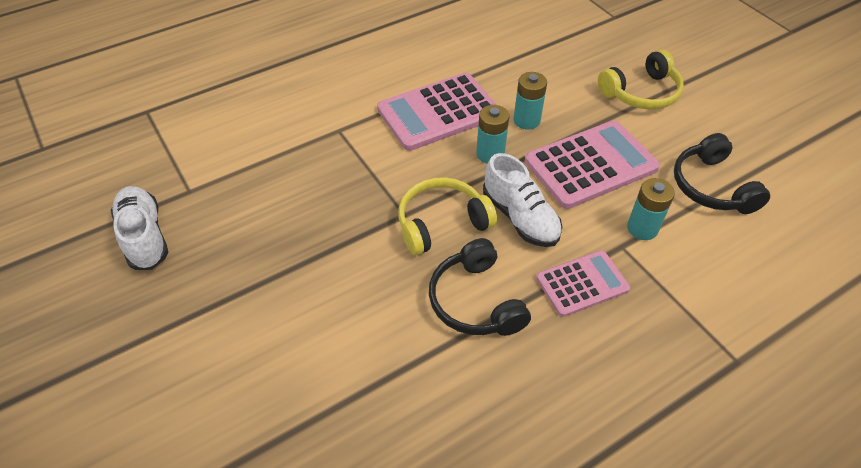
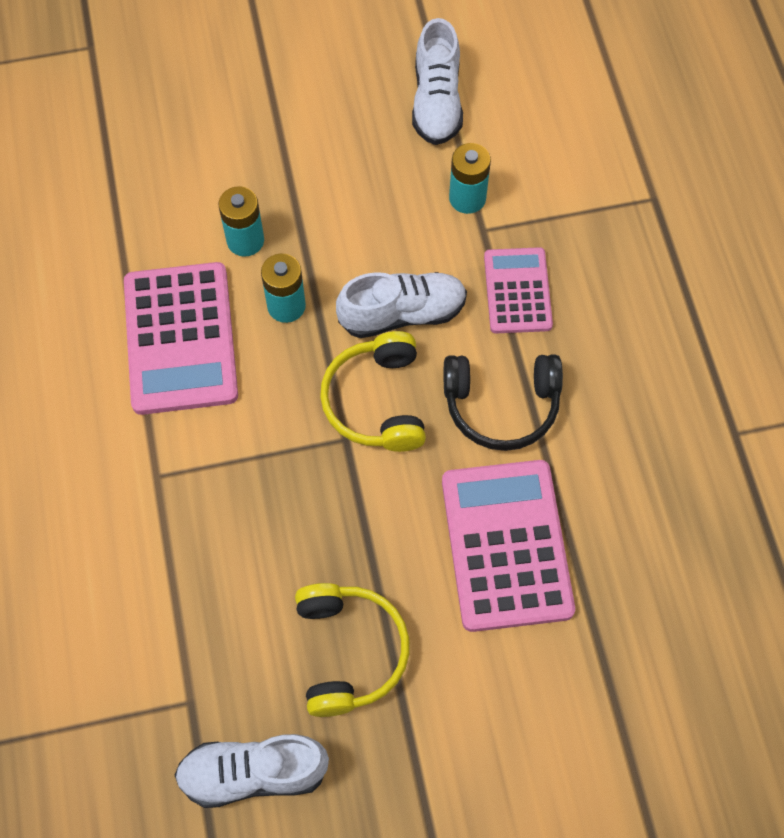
camera: 70 degrees left, 15 degrees up
(590, 165) = (352, 204): pink calculator -> pink calculator (506, 545)
(641, 93) = (256, 92): yellow headphones -> yellow headphones (349, 651)
(711, 186) = (436, 101): black headphones -> white shoe

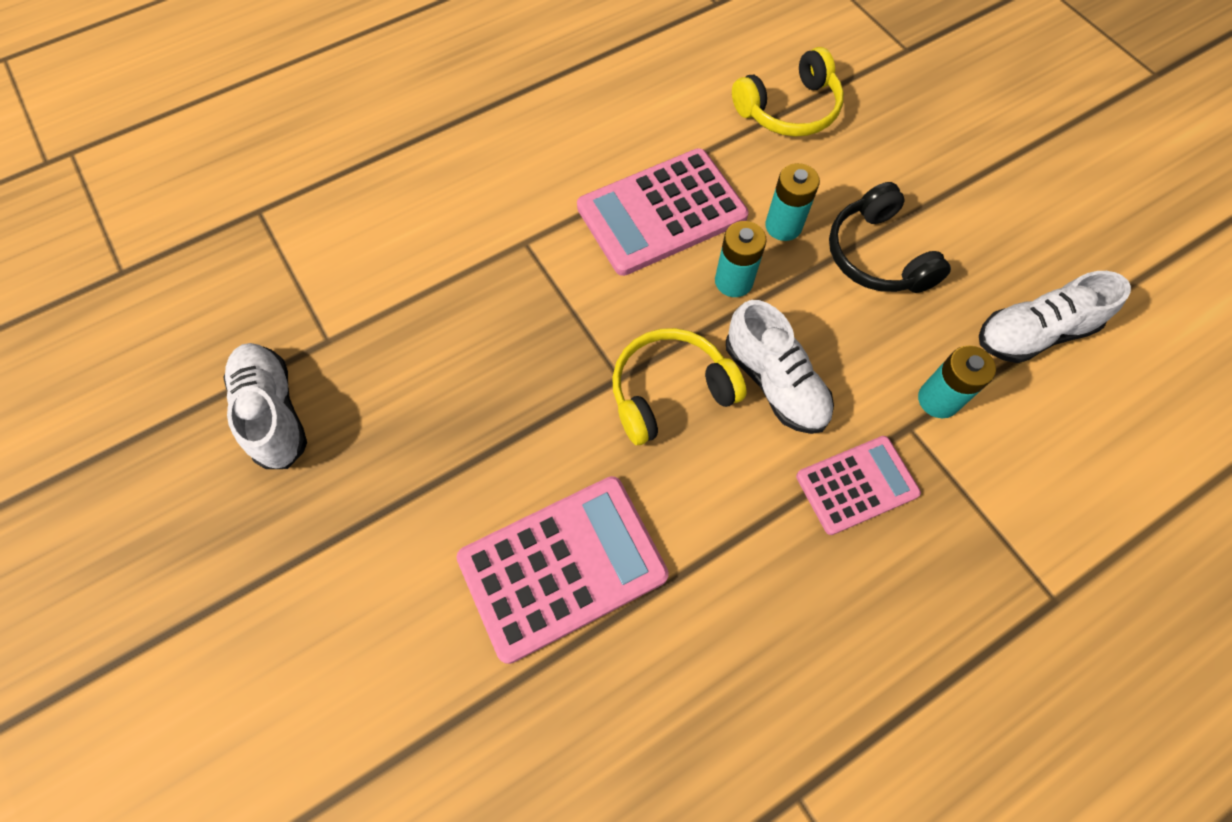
camera: 70 degrees right, 0 degrees up
(349, 651) = (407, 454): yellow headphones -> yellow headphones (789, 110)
(501, 406) = (716, 511): black headphones -> black headphones (877, 255)

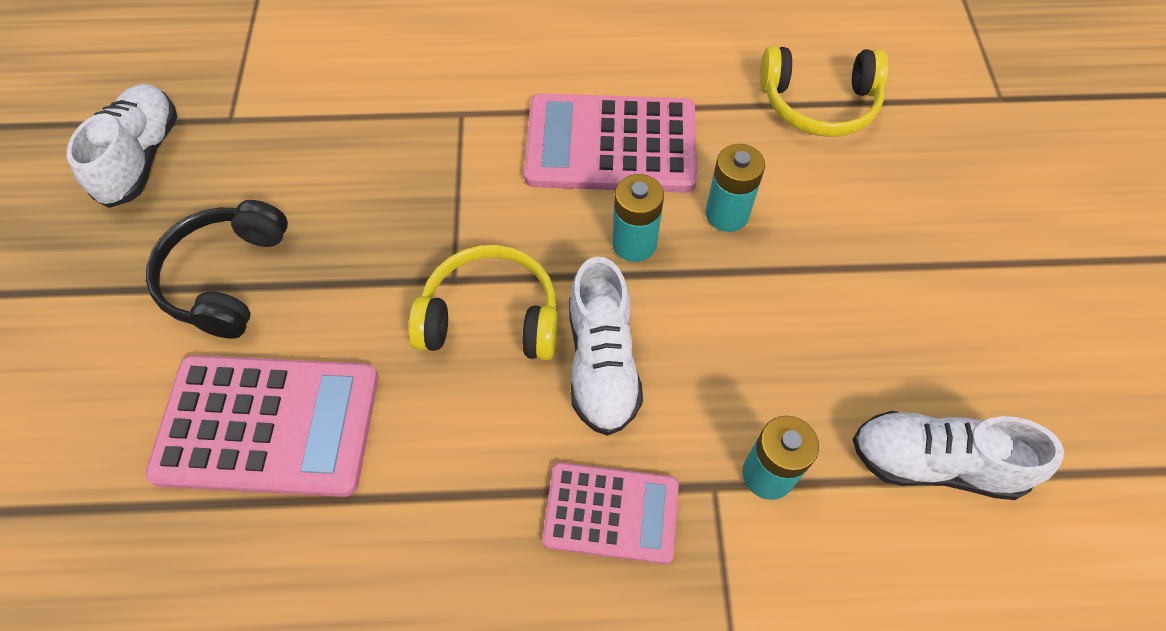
camera: 30 degrees right, 5 degrees down
(877, 255) = (808, 291): black headphones -> black headphones (225, 277)

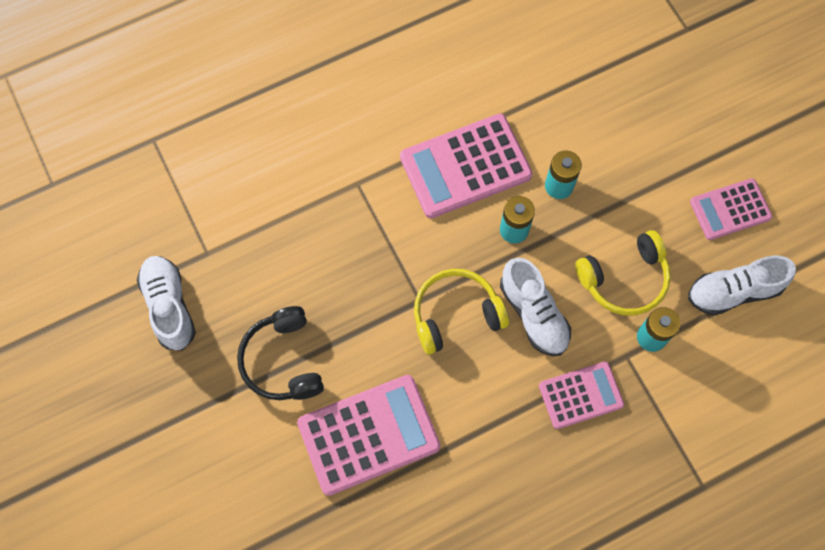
camera: 25 degrees left, 10 degrees up
(819, 104) = (579, 80): yellow headphones -> yellow headphones (624, 279)
(976, 343) = (730, 210): none -> pink calculator

